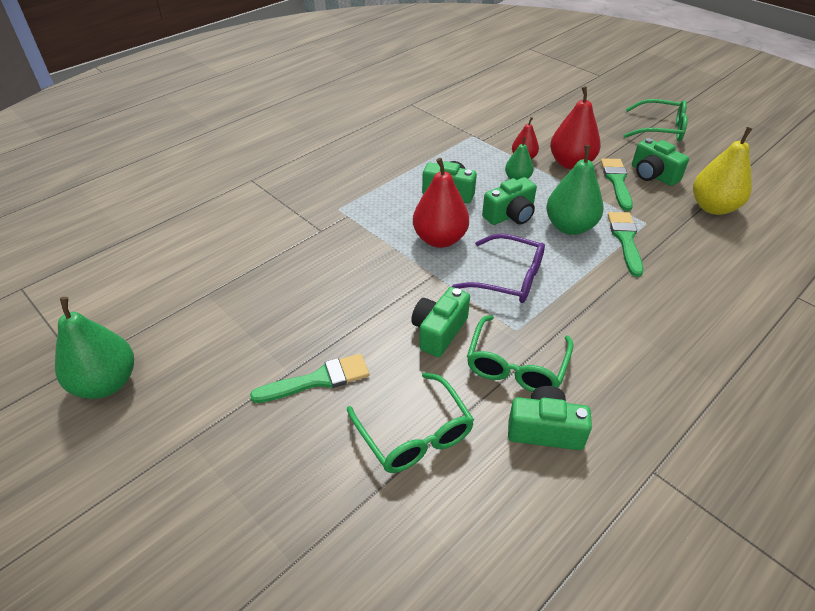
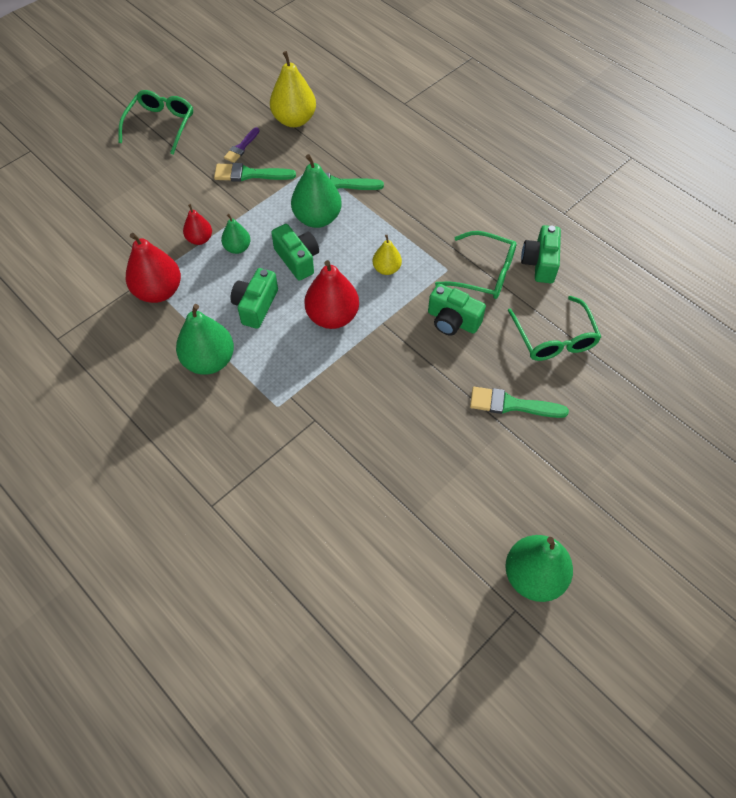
camera: 90 degrees left, 15 degrees up
(318, 380) = (511, 405): green brush -> green brush turned 60 degrees counterclockwise
(388, 171) = (209, 360): none -> green pear
(414, 434) = (554, 338): green glasses -> green glasses turned 105 degrees clockwise
(508, 278) = (386, 269): purple glasses -> yellow pear
(571, 163) = (214, 203): red pear -> red pear (158, 291)
(653, 175) = (241, 147): green camera -> purple brush

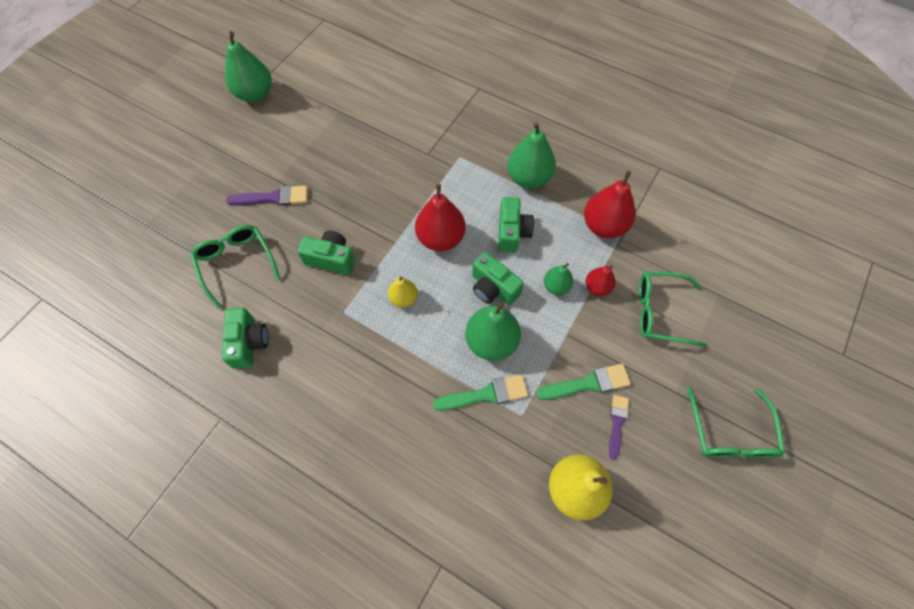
camera: 165 degrees right, 5 degrees up
(484, 273) = (306, 317): green glasses -> green glasses (660, 312)
(511, 405) = (273, 198): green brush -> purple brush

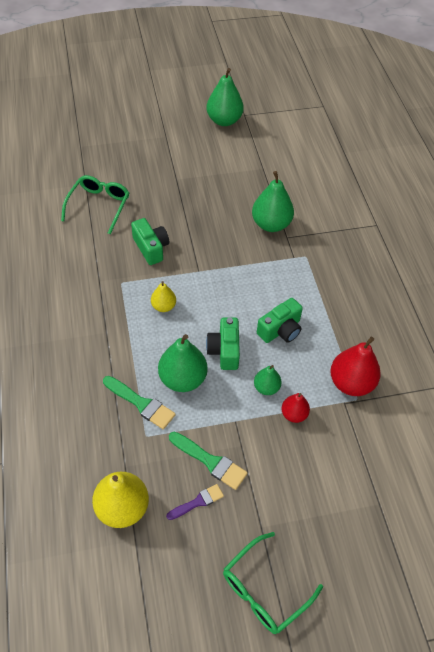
camera: 45 degrees right, 10 degrees down
(249, 343) = (54, 253): green camera -> none
(273, 198) = (162, 187): purple brush -> none
(440, 238) = (230, 293): red pear -> none
(528, 178) = (336, 308): green pear -> green pear (271, 224)
(660, 312) = (318, 471): green glasses -> none

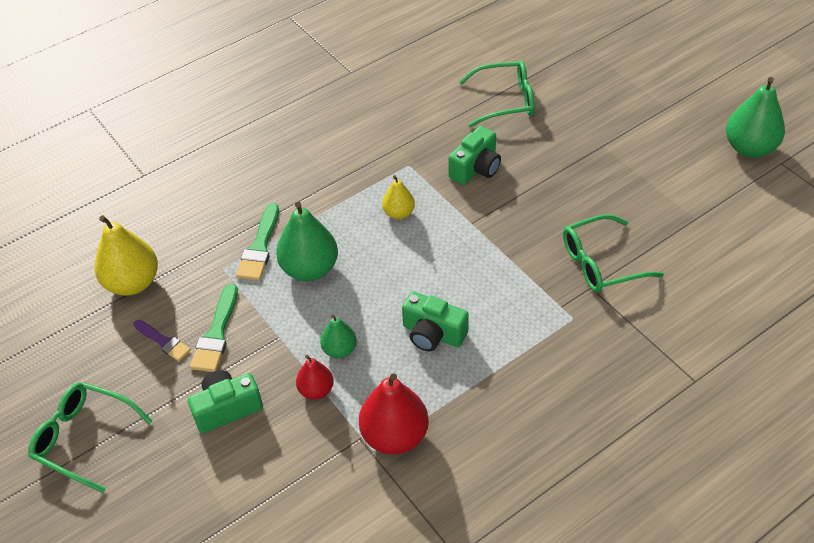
camera: 70 degrees right, 5 degrees down
(224, 350) = (370, 291): green camera -> green camera (227, 408)
(271, 224) = (601, 263): green pear -> green glasses

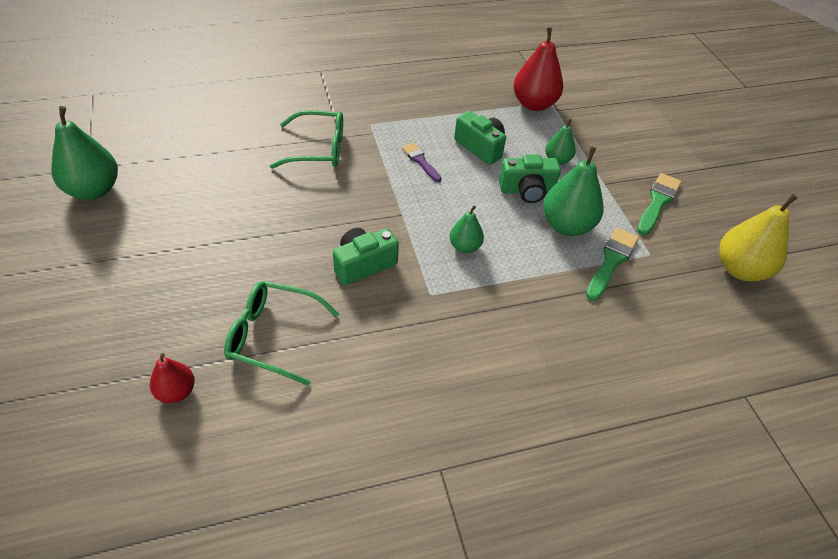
camera: 165 degrees left, 0 degrees up
(84, 438) = (760, 167): green glasses -> none
(163, 341) = (704, 211): purple brush -> purple brush (420, 161)
(227, 408) = (651, 152): green camera -> green camera (527, 190)
(316, 390) = (582, 142): red pear -> red pear (176, 391)
(399, 213) = (465, 247): yellow pear -> green pear

